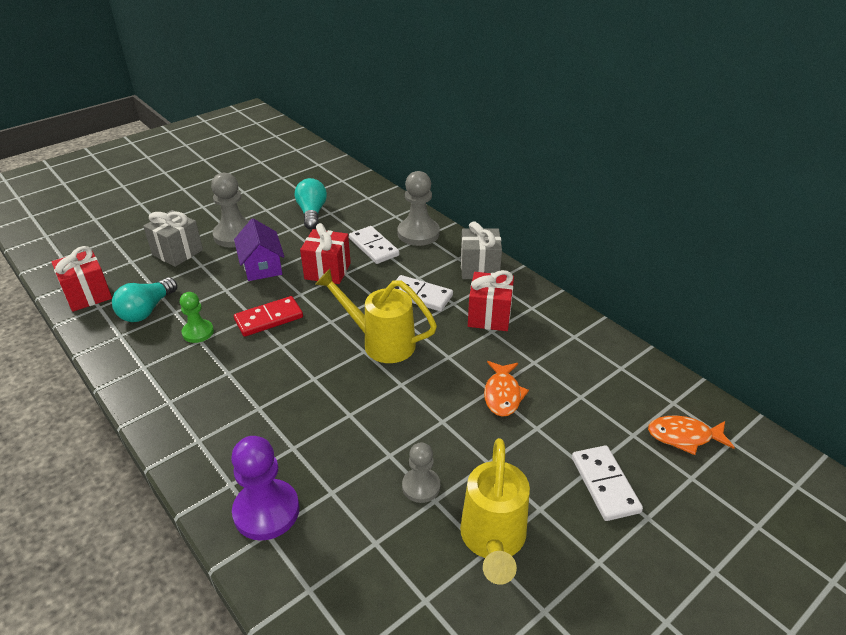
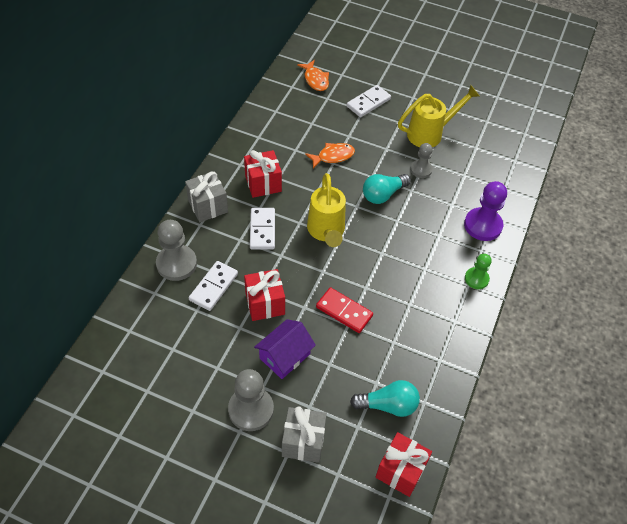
camera: 120 degrees left, 15 degrees up
(198, 332) = (387, 349): green pawn -> green pawn (476, 279)
(312, 213) = (181, 364): turquoise light bulb -> turquoise light bulb (383, 194)

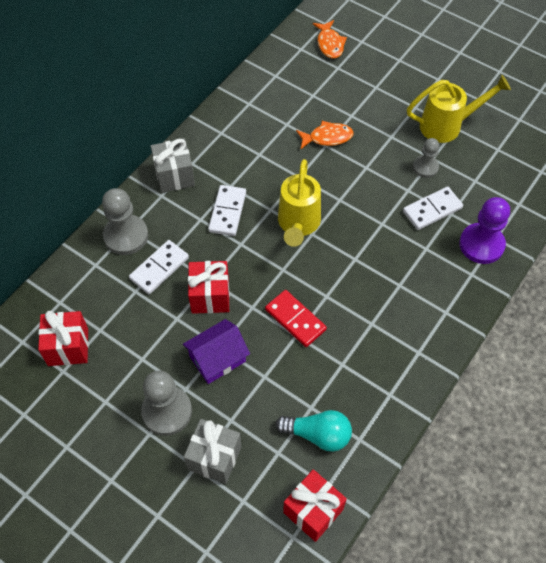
camera: 15 degrees right, 5 degrees up
(263, 183) = (241, 158): red gift -> red gift (68, 347)
(368, 103) = (384, 79): white domino -> white domino (432, 210)
(383, 194) = (374, 191): turquoise light bulb -> none
(476, 279) = (457, 307): green pawn -> none

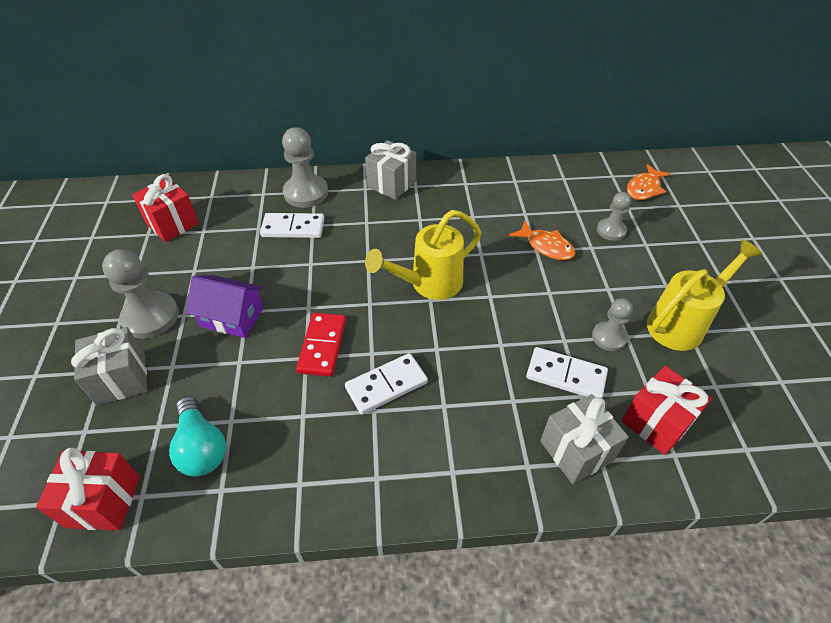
camera: 50 degrees right, 10 degrees down
(210, 296) = (294, 273): red gift -> red gift (656, 422)
(227, 212) = (391, 233): white domino -> white domino (386, 385)
(348, 93) = (611, 230): none -> grey pawn
(447, 125) = (681, 323): yellow watering can -> yellow watering can turned 75 degrees counterclockwise
(481, 244) = (576, 451): purple pawn -> grey gift

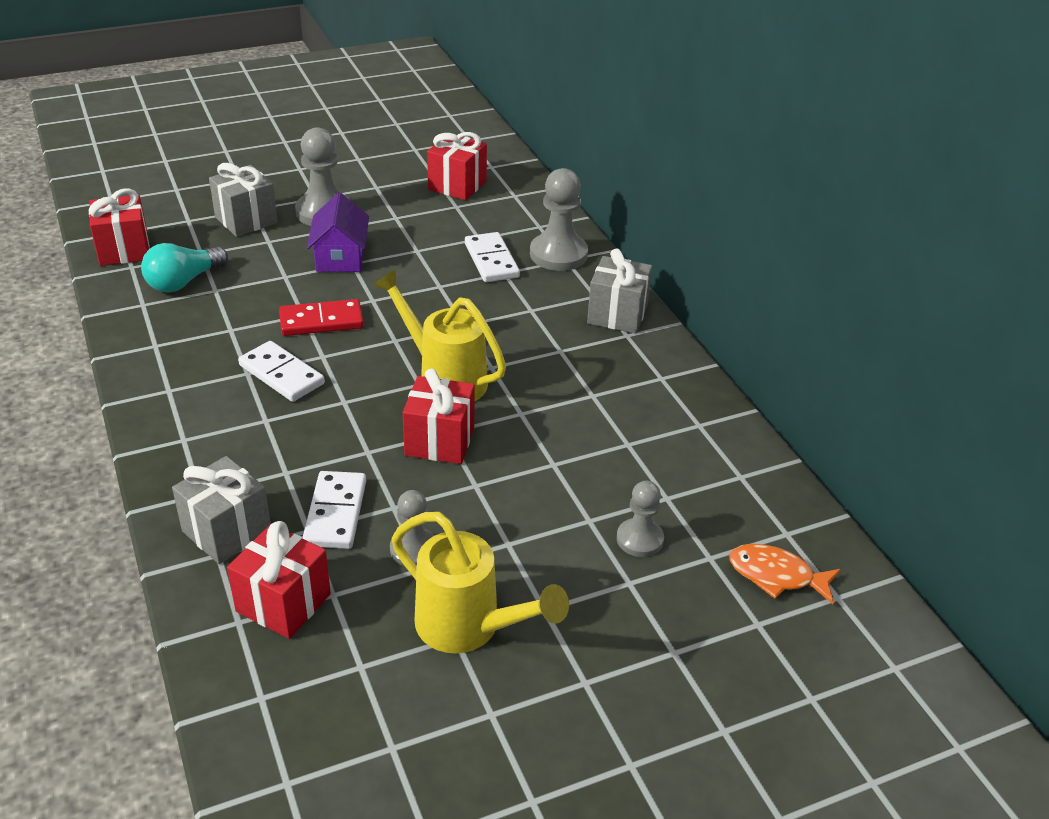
camera: 70 degrees right, 10 degrees down
(499, 301) = (439, 441): none -> red gift
(546, 246) = (566, 472): orange fish -> none

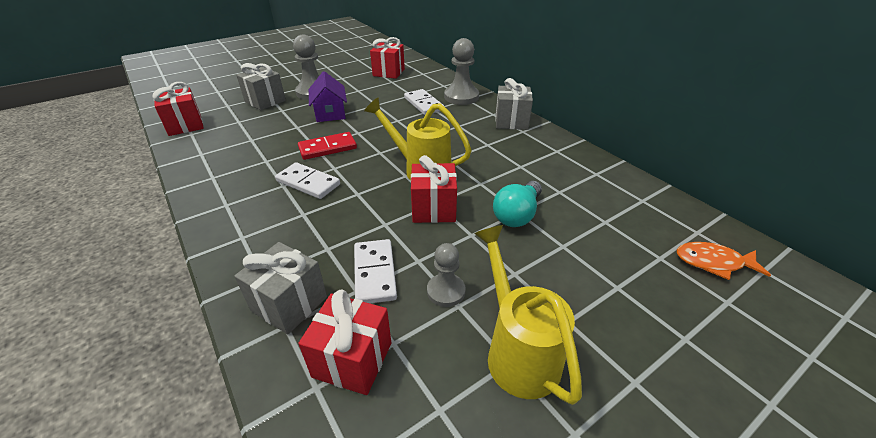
camera: 10 degrees left, 0 degrees up
(184, 282) = (229, 138): turquoise light bulb -> turquoise light bulb (517, 214)
(469, 628) = (517, 351): yellow watering can -> yellow watering can turned 135 degrees counterclockwise
(639, 539) = (605, 253): grey pawn -> none

